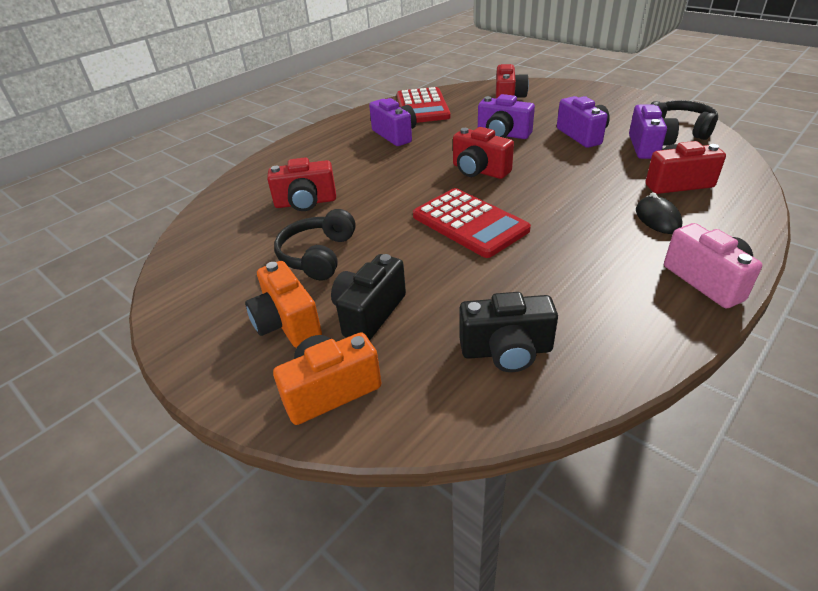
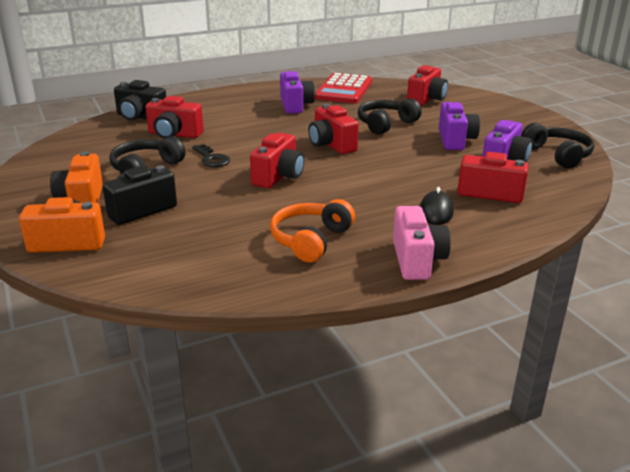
camera: 20 degrees right, 10 degrees down
(378, 221) = (211, 159): none -> black key
(469, 223) = (278, 176): red calculator -> red camera
(503, 134) = (386, 124): purple camera -> black headphones
(506, 351) = (206, 256): black camera -> black camera (140, 117)
(587, 291) = (311, 240): none -> orange headphones

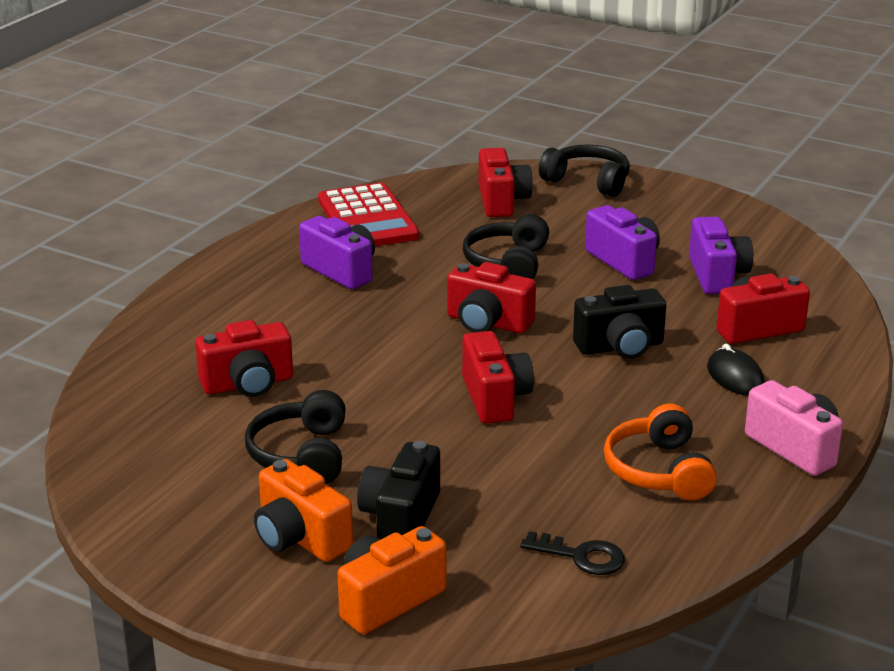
camera: 35 degrees left, 0 degrees up
(140, 117) = (141, 371): black camera -> black camera (620, 347)
(211, 159) = (366, 404): black key -> black key (581, 556)
(557, 155) = (759, 244): black headphones -> black headphones (588, 181)

